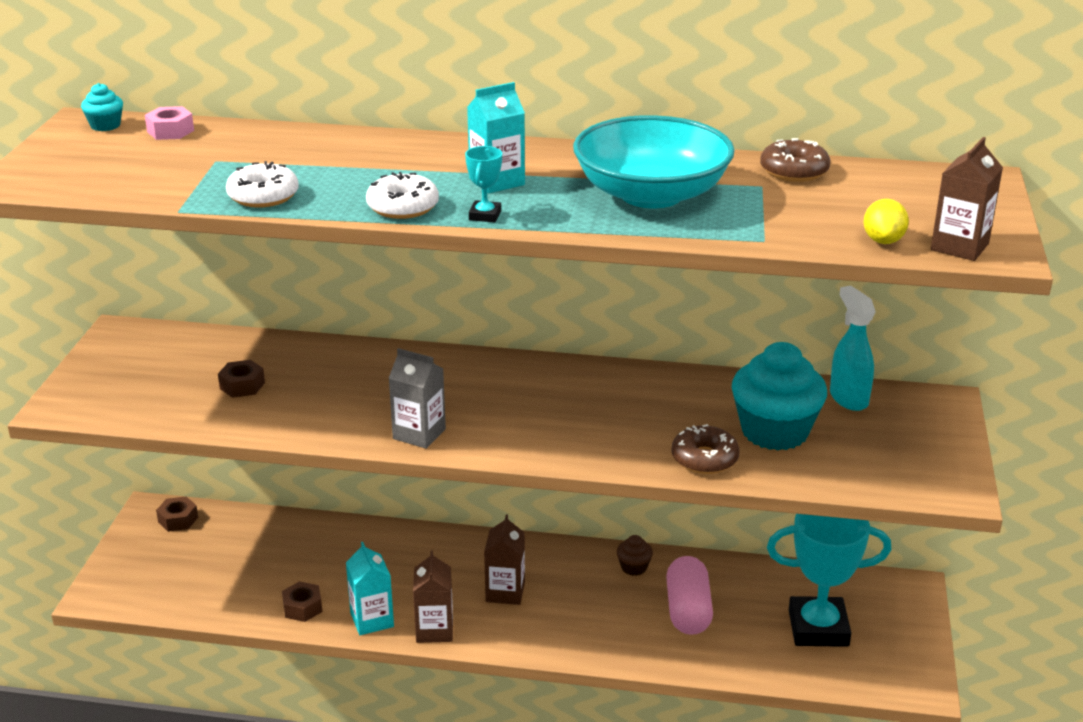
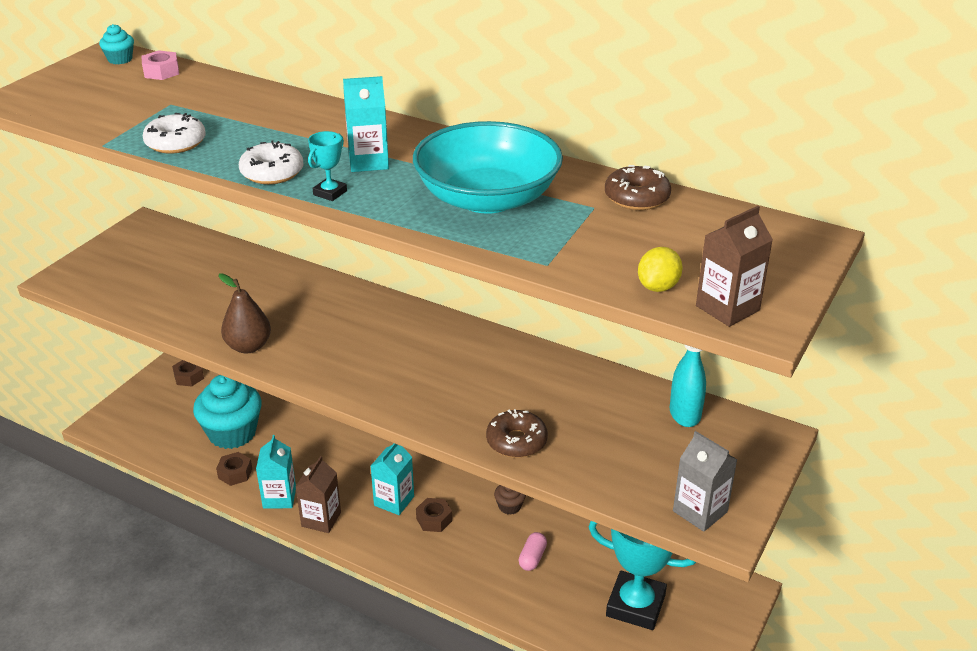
camera: 20 degrees right, 5 degrees up
(242, 385) = (199, 289): brown nut -> brown nut (434, 519)
(347, 431) = (248, 346): none -> brown pear
(419, 434) = (301, 362): grey carton -> grey carton (700, 511)
(505, 592) = (394, 501): brown carton -> turquoise carton
(688, 610) = (532, 558): pink capsule -> pink capsule, size x0.54
(774, 431) = (596, 430): turquoise cupcake -> turquoise cupcake (232, 433)

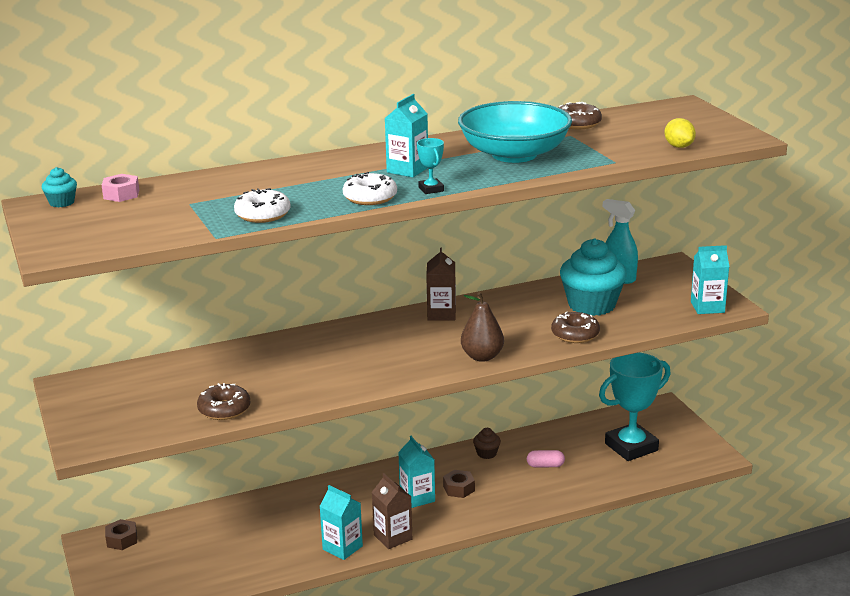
camera: 50 degrees left, 10 degrees down
(168, 312) = (224, 409): none -> brown donut
(232, 433) = (232, 543): turquoise cupcake -> turquoise cupcake (591, 305)
(235, 473) = (283, 559): brown nut -> none
(248, 346) = (327, 390): brown pear -> brown pear (482, 357)
(532, 558) = (545, 465): pink capsule -> pink capsule turned 60 degrees counterclockwise
(700, 511) = (707, 307): grey carton -> turquoise carton
(727, 308) = (721, 140): brown carton -> brown carton (441, 314)

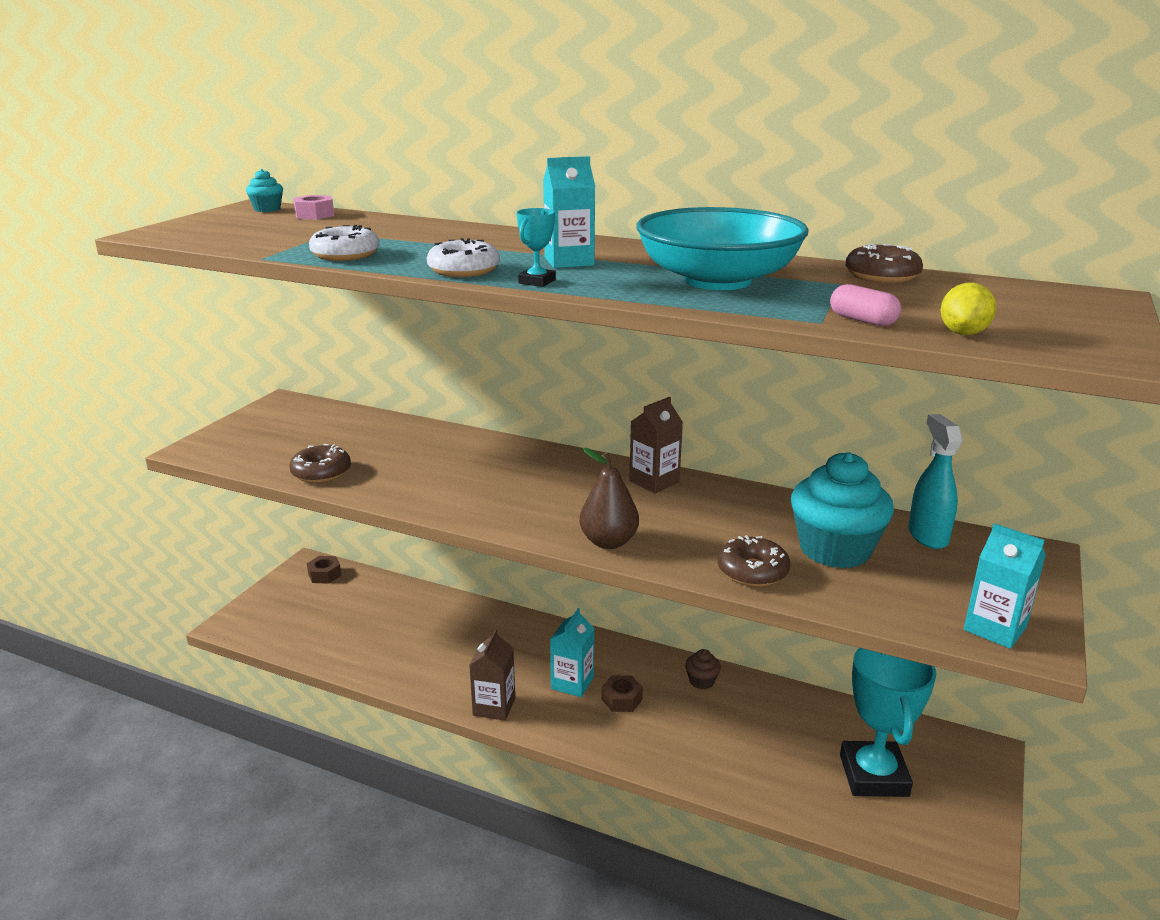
camera: 45 degrees right, 0 degrees up
(342, 548) = (442, 687): turquoise carton -> none
(545, 465) = (742, 732): pink capsule -> pink capsule (862, 320)
(631, 447) = (874, 775): turquoise trophy -> turquoise trophy turned 75 degrees clockwise

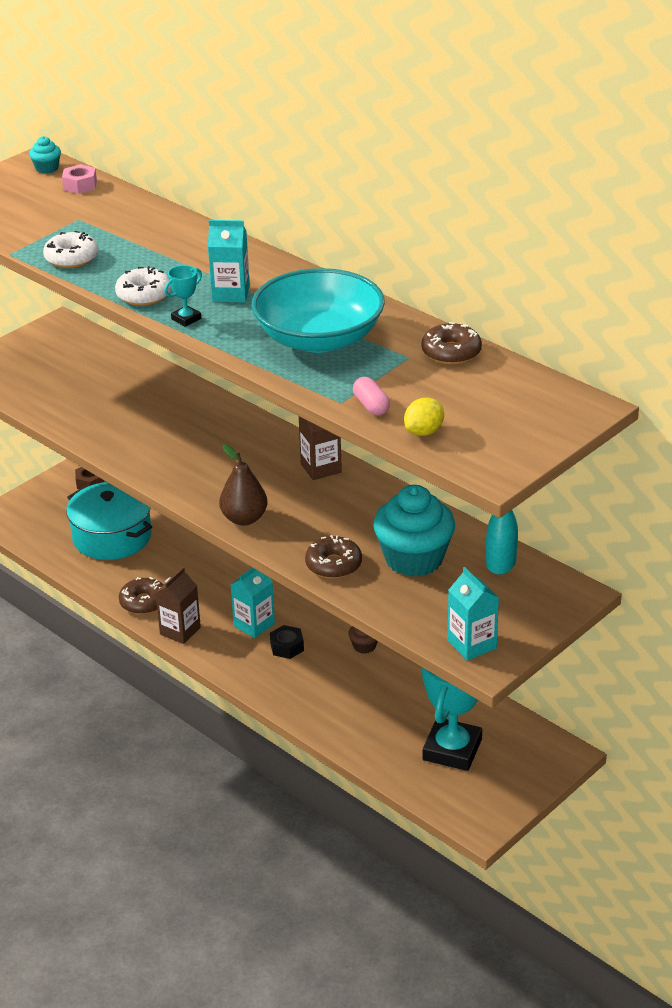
camera: 20 degrees right, 10 degrees up
(321, 472) = (60, 411): brown donut -> brown donut (143, 602)
(370, 622) = (112, 537): none -> turquoise pot
(621, 699) = (287, 647): brown nut -> black nut

